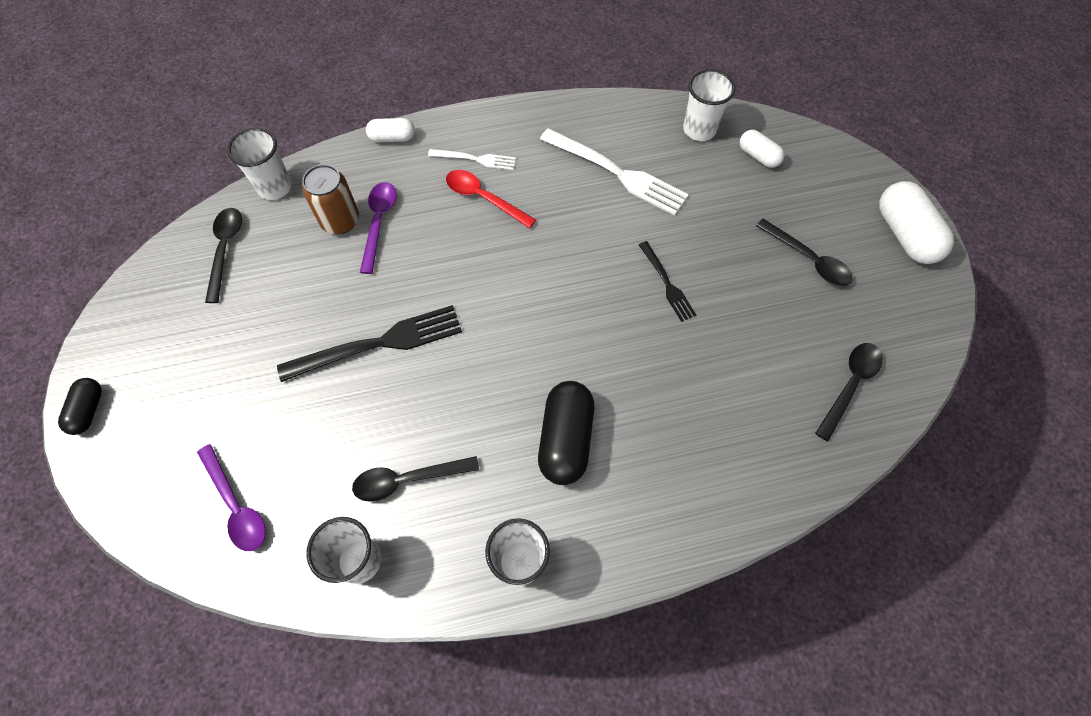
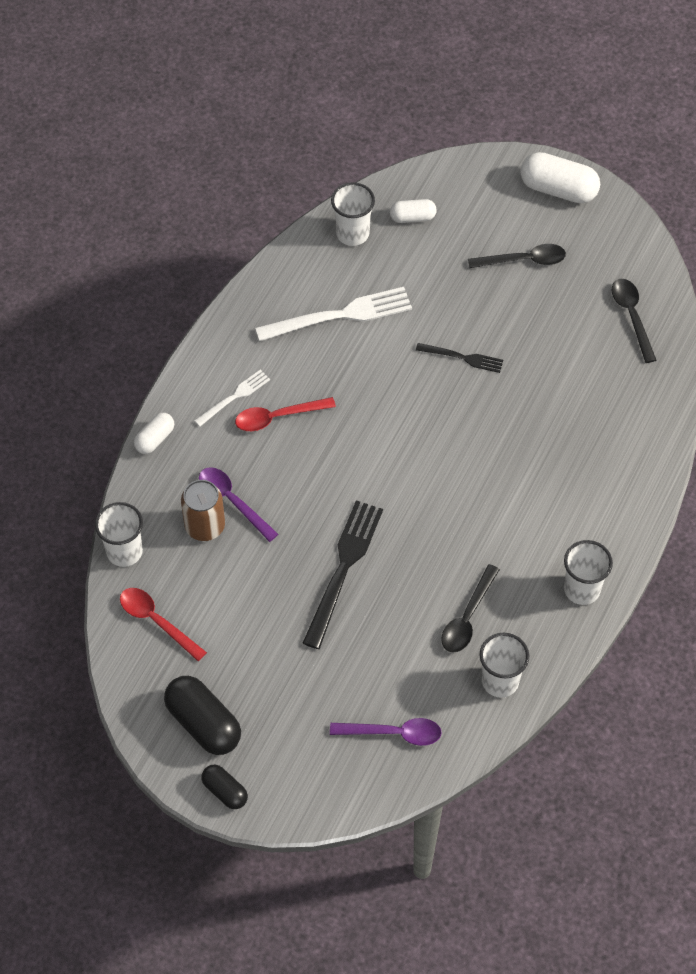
camera: 50 degrees left, 5 degrees down
(225, 250) = (156, 621): black spoon -> red spoon
(566, 439) = (522, 504): black capsule -> black capsule (203, 723)

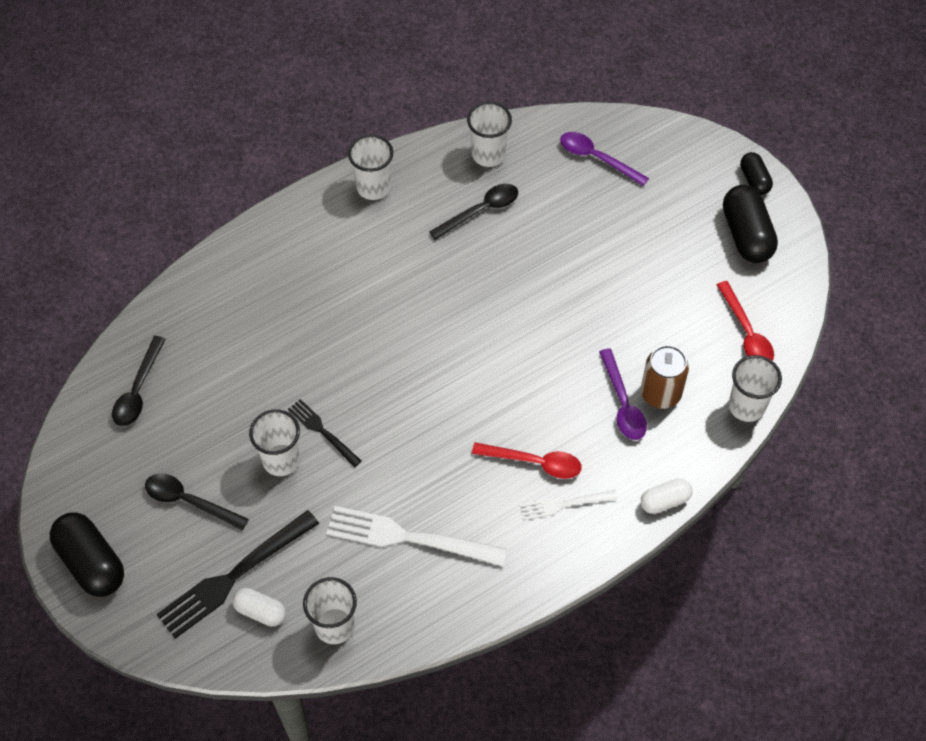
camera: 150 degrees left, 0 degrees up
(343, 567) = (558, 298): black fork -> black fork (233, 577)
(478, 321) = (281, 460): none -> white cup
(558, 189) = (91, 562): white capsule -> black capsule

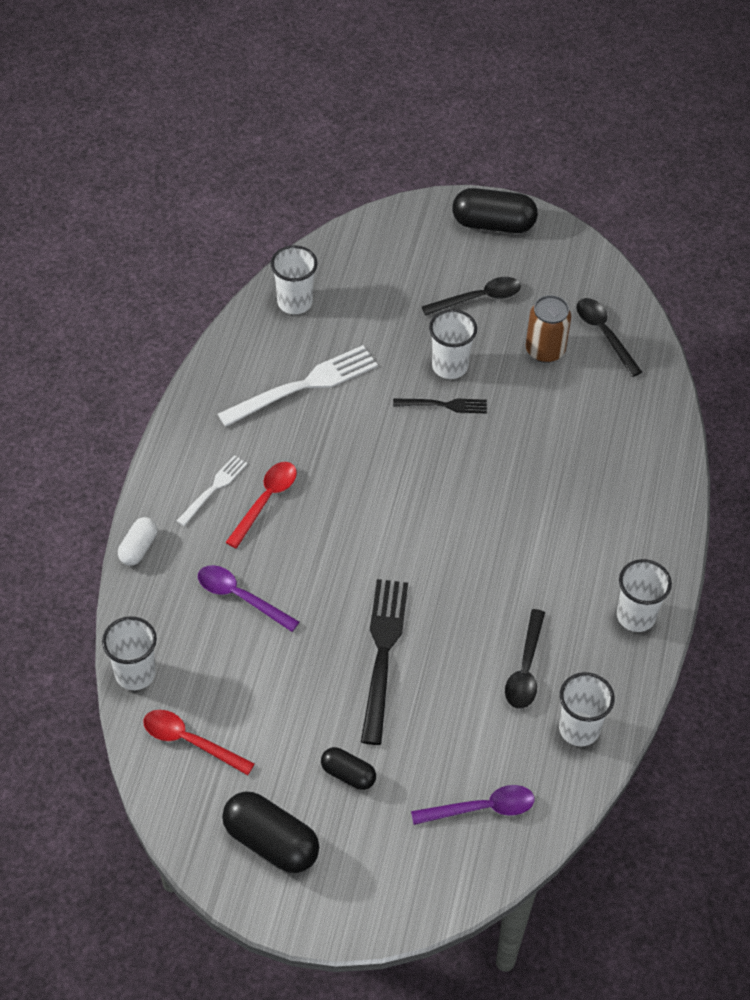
camera: 135 degrees right, 5 degrees down
(233, 577) = (393, 280): black fork -> black fork (383, 652)
(260, 611) = (352, 276): white capsule -> none
(534, 462) = (266, 501): red spoon -> red spoon turned 150 degrees clockwise
(660, 393) = (217, 629): brown can -> brown can (545, 350)
(754, 180) = (314, 912): black capsule -> black capsule (348, 774)

